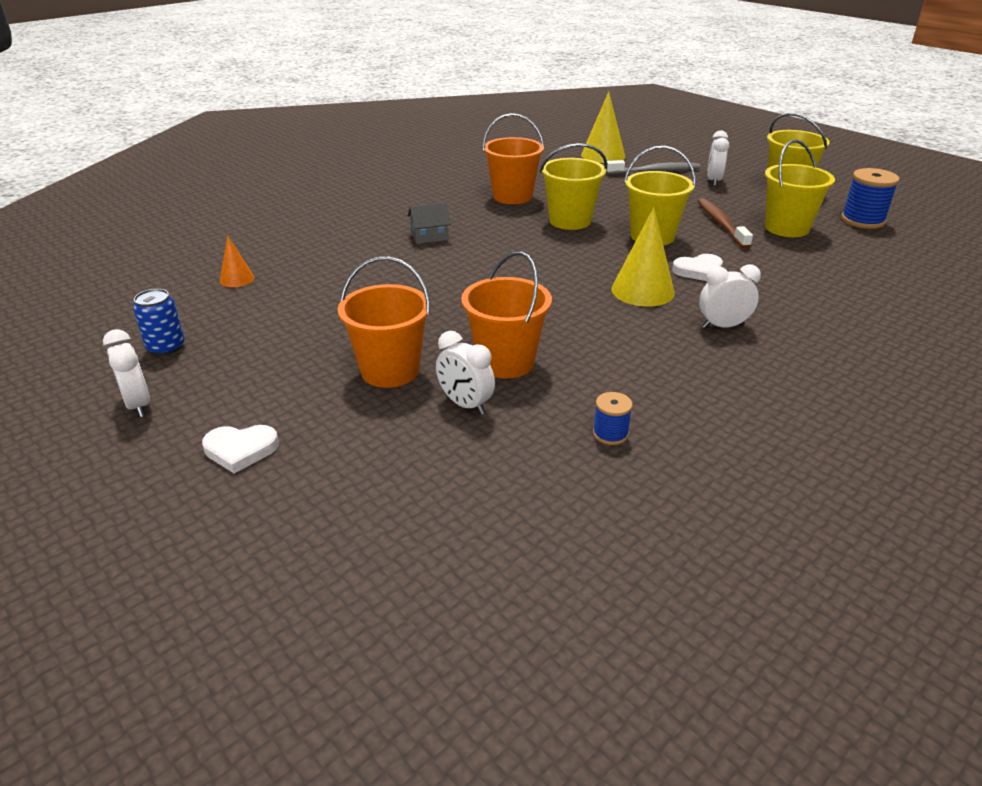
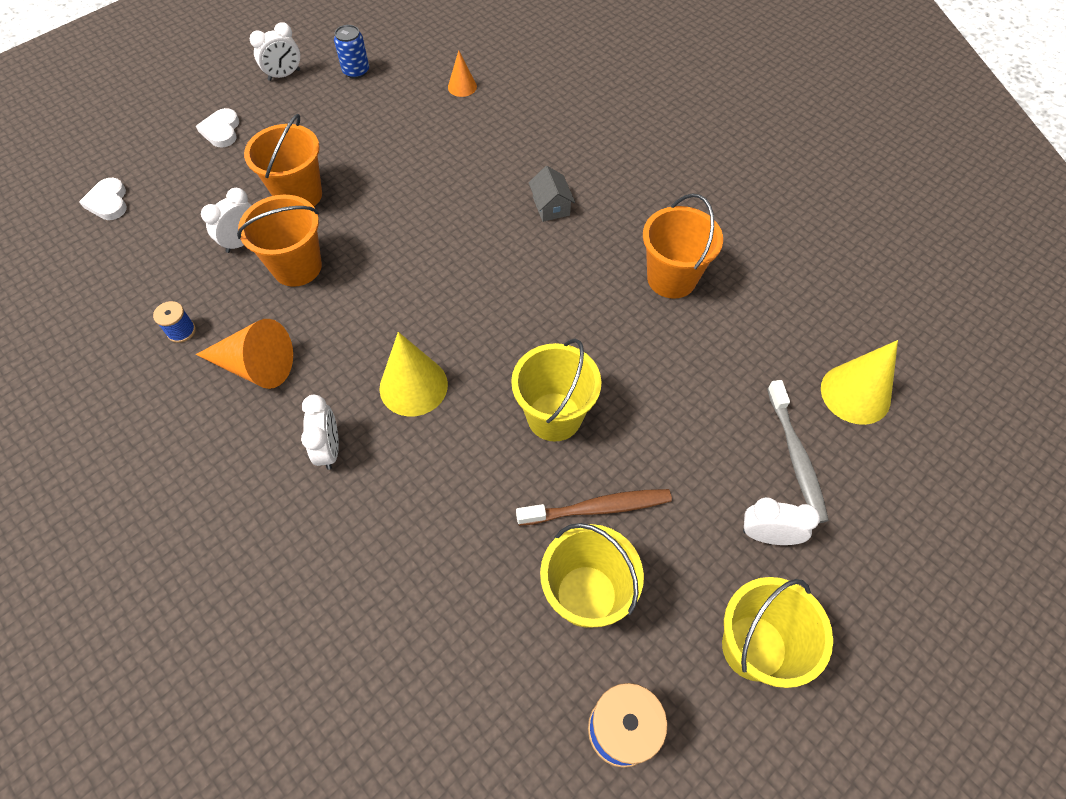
camera: 90 degrees right, 25 degrees up
(570, 221) = (598, 333): yellow bucket -> none
(645, 375) = (255, 366): none -> orange cone
(698, 271) = (458, 451): white heart -> white heart (108, 202)

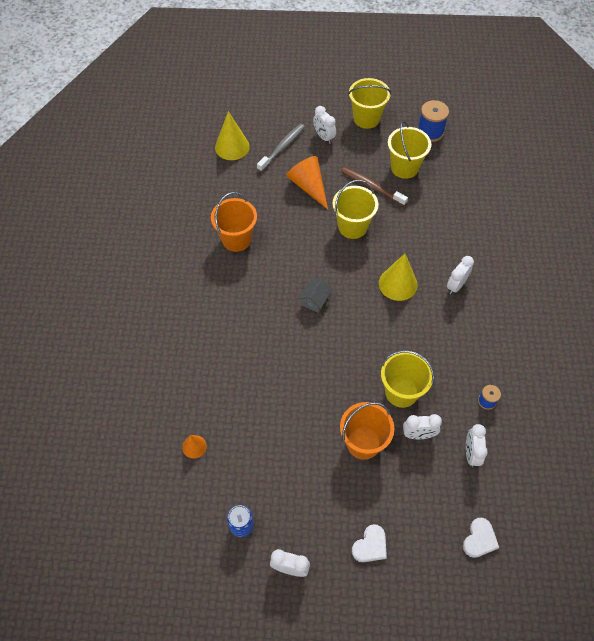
camera: 135 degrees left, 0 degrees up
(166, 265) = (471, 453): none -> white clock
(255, 366) = (462, 351): orange cone -> orange cone (308, 186)
(297, 267) = (401, 392): orange bucket -> yellow bucket
(551, 206) = (242, 319): grey house -> grey house (315, 300)

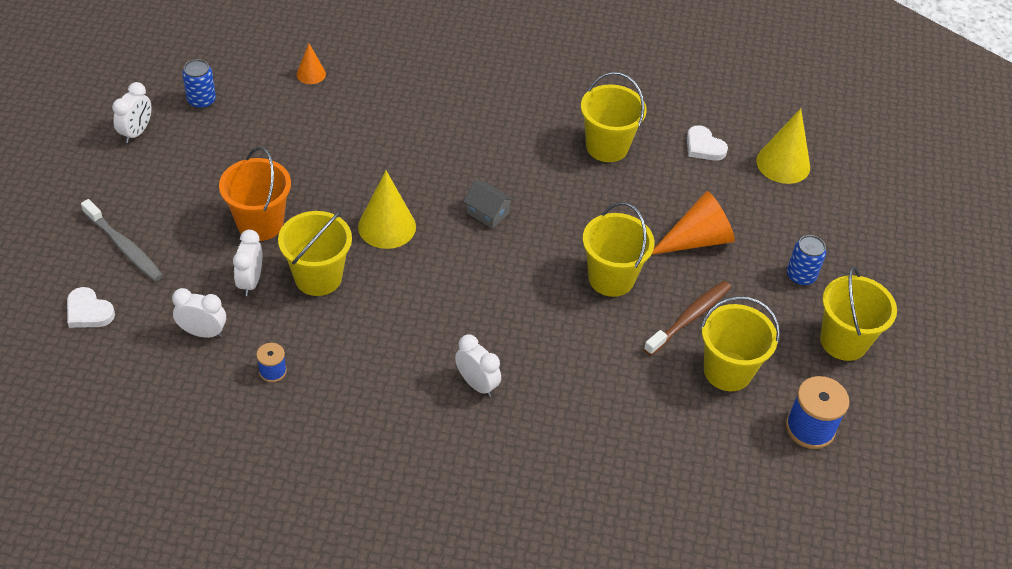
camera: 95 degrees right, 10 degrees down
(236, 239) = (607, 147): orange bucket -> yellow bucket
(282, 147) = (779, 221): grey toothbrush -> grey toothbrush (124, 247)
(324, 137) = (800, 276): white clock -> blue can
(370, 545) = (129, 205): white heart -> white heart (704, 147)
(398, 284) = (495, 311): yellow cone -> yellow cone (387, 226)

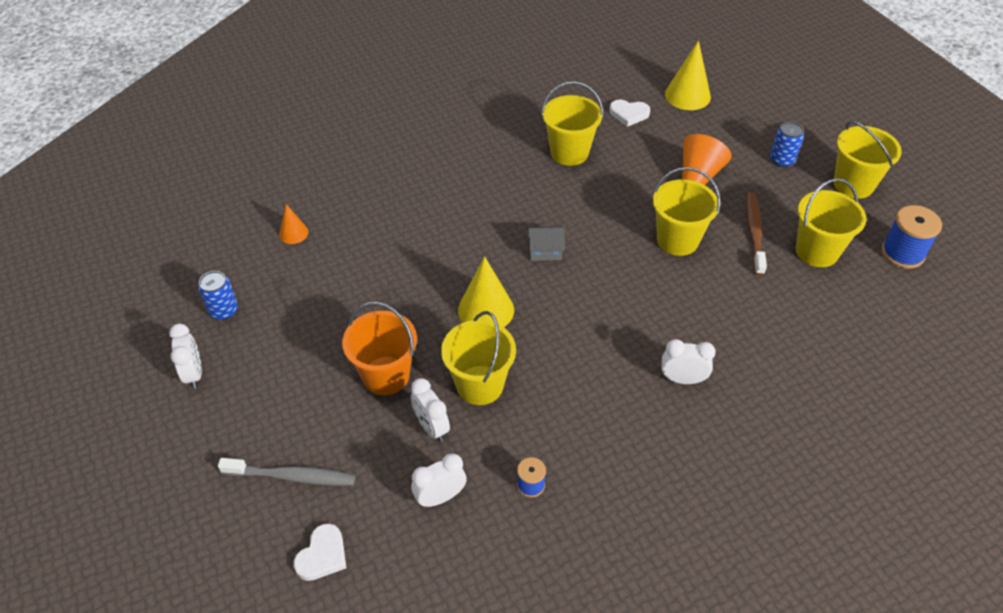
camera: 35 degrees left, 0 degrees up
(88, 311) = (322, 555): white heart -> white heart turned 60 degrees counterclockwise

